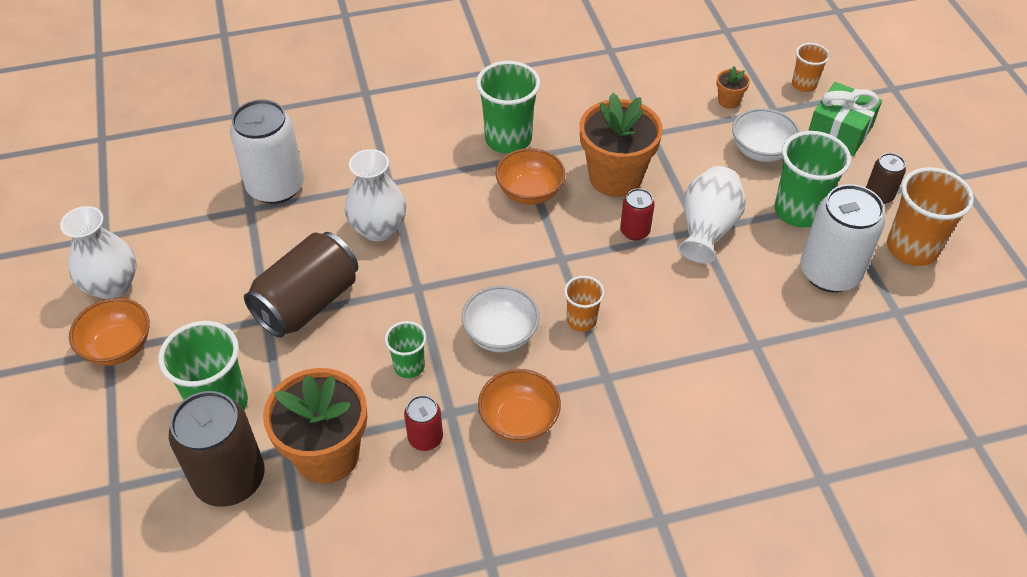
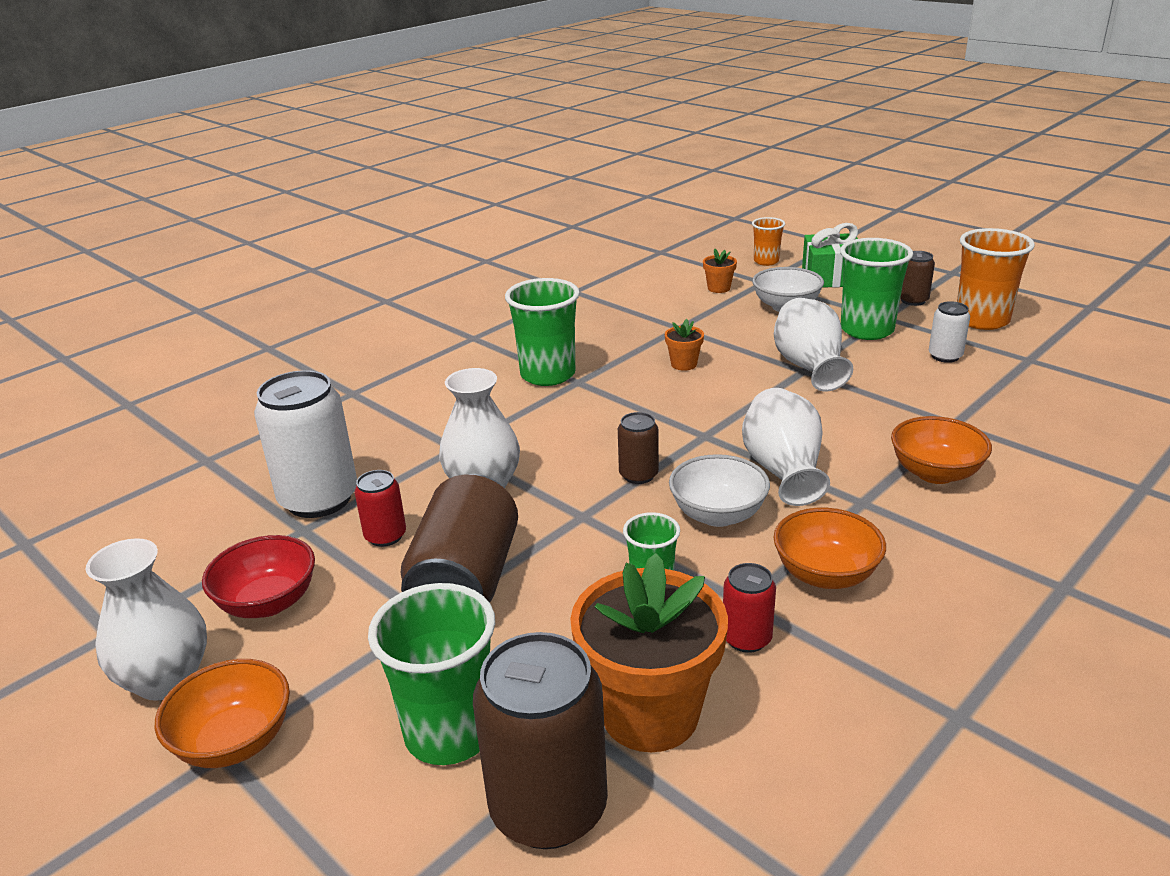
camera: 30 degrees left, 20 degrees down
(194, 258) = (268, 602): none -> red bowl
(483, 271) = (638, 475): none -> brown can
(530, 192) = (615, 402): orange bowl -> orange bowl (935, 473)
(581, 320) = (783, 471): orange cup -> white vase
(615, 177) = (684, 364): orange flower pot -> orange flower pot, size x0.43
(635, 231) = (748, 391): red can -> red can (385, 536)
(829, 273) = (945, 356): white can -> white can, size x0.50

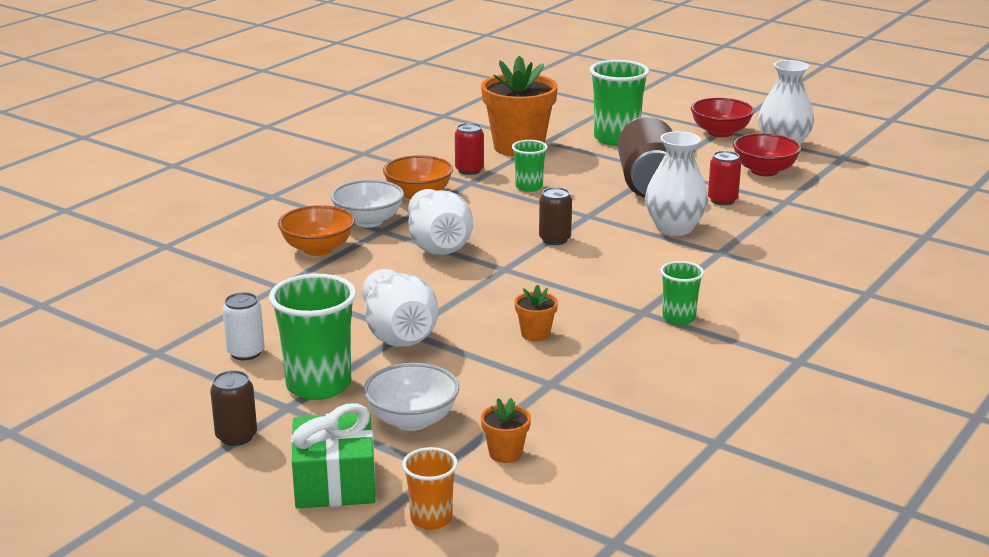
camera: 170 degrees right, 5 degrees down
(235, 741) = (720, 132): orange bowl -> red bowl
(319, 499) = (795, 216): white can -> none
(548, 374) = (679, 318): green cup -> green cup, size x0.56
(548, 808) = (557, 125): brown can -> none
(718, 514) = (489, 219): white bowl -> white bowl (368, 221)
(982, 320) = (168, 405): orange cup -> none

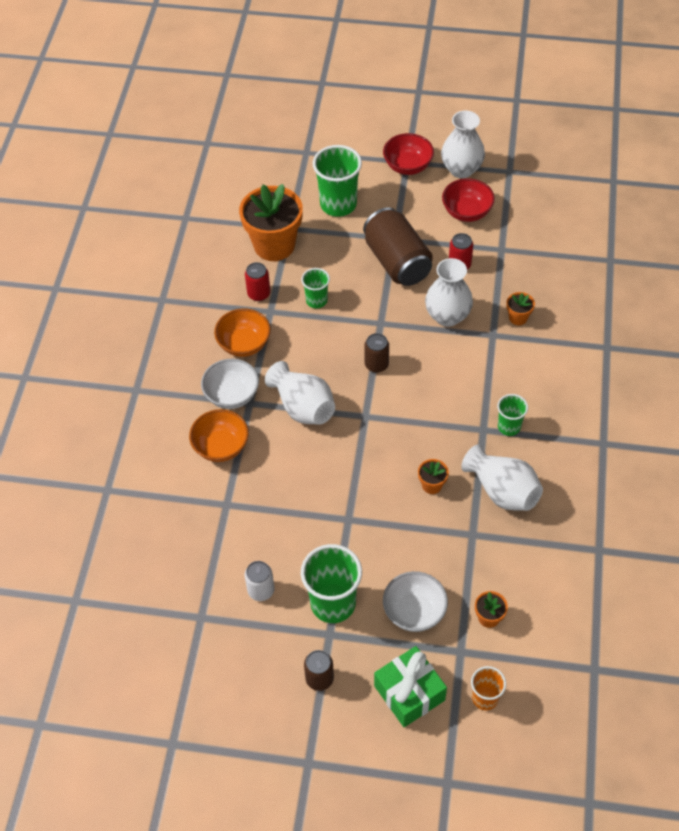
camera: 25 degrees left, 30 degrees up
(399, 335) = (346, 525): white vase -> white vase (502, 491)
(764, 248) = (518, 318): none -> orange flower pot

